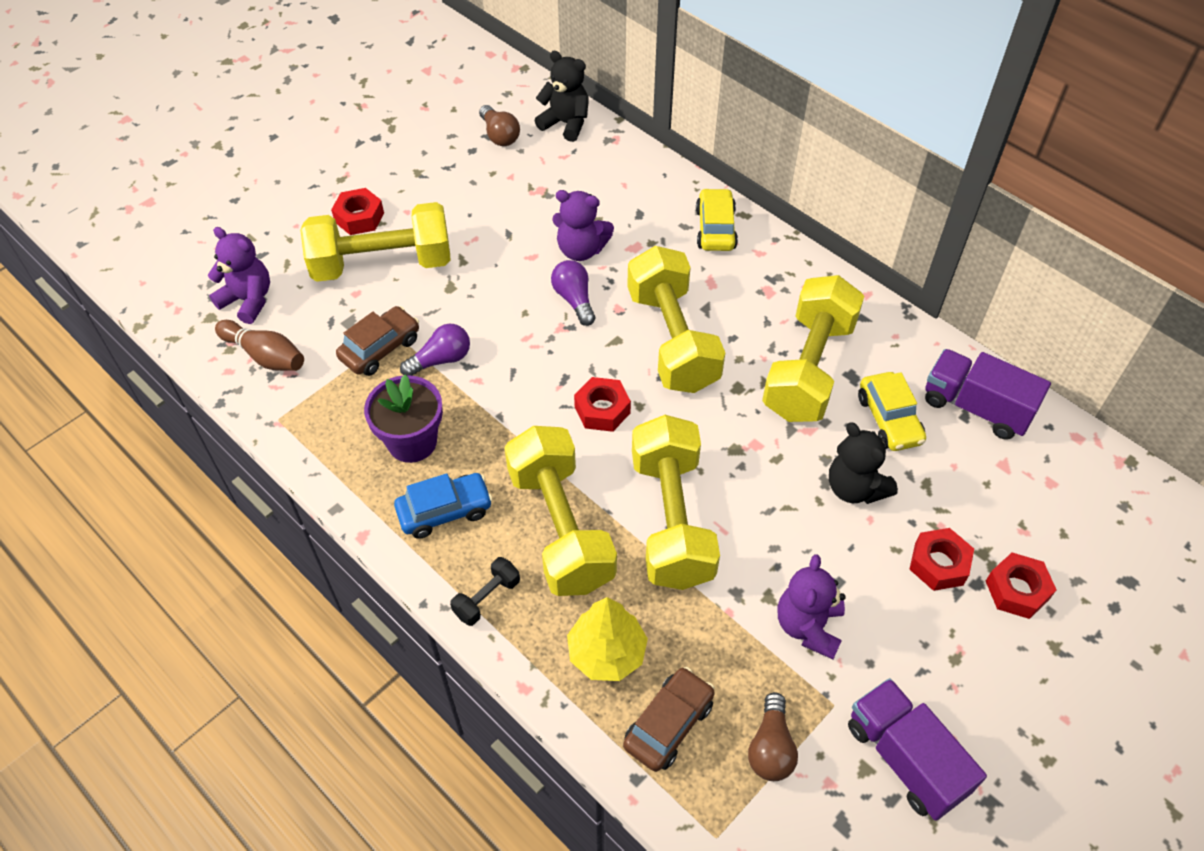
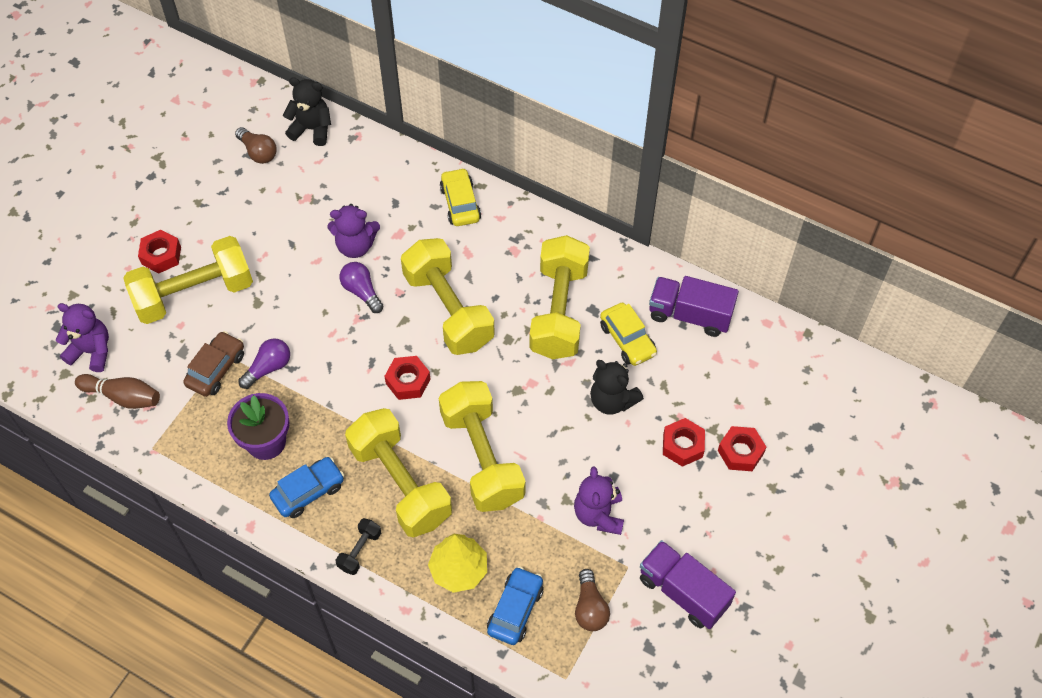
camera: 15 degrees left, 5 degrees up
(668, 724) = (515, 610): brown car -> blue car

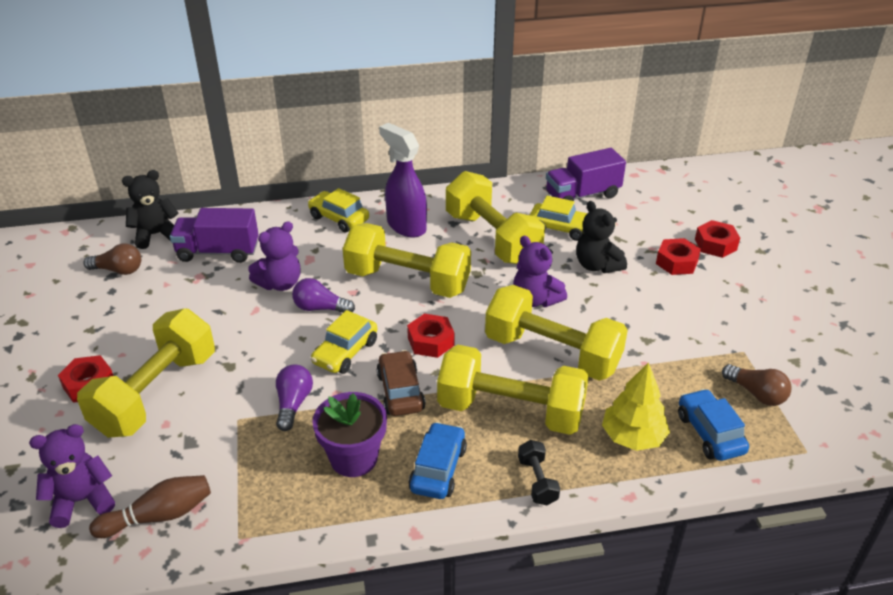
camera: 40 degrees left, 20 degrees down
(216, 369) = (241, 435): brown car -> brown car (400, 392)
(341, 347) = (345, 352): none -> yellow car
(504, 249) = (406, 226): none -> purple spray bottle
(599, 514) = (680, 334): purple teddy bear -> purple teddy bear (535, 299)
(612, 400) = (597, 265): black teddy bear -> black teddy bear turned 60 degrees clockwise
(683, 592) = (797, 341): purple truck -> purple truck (218, 252)

